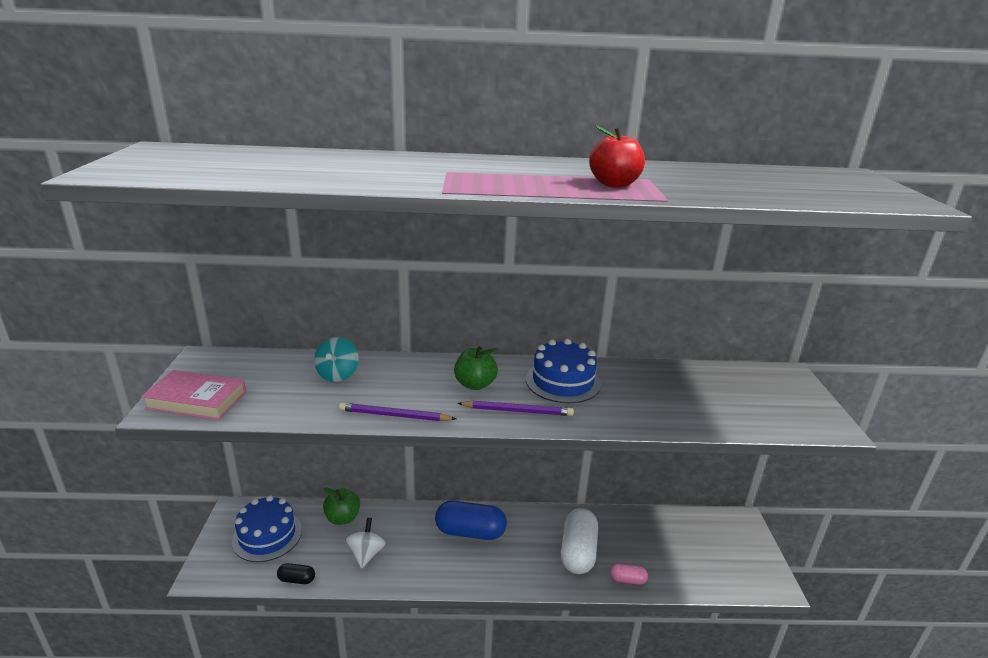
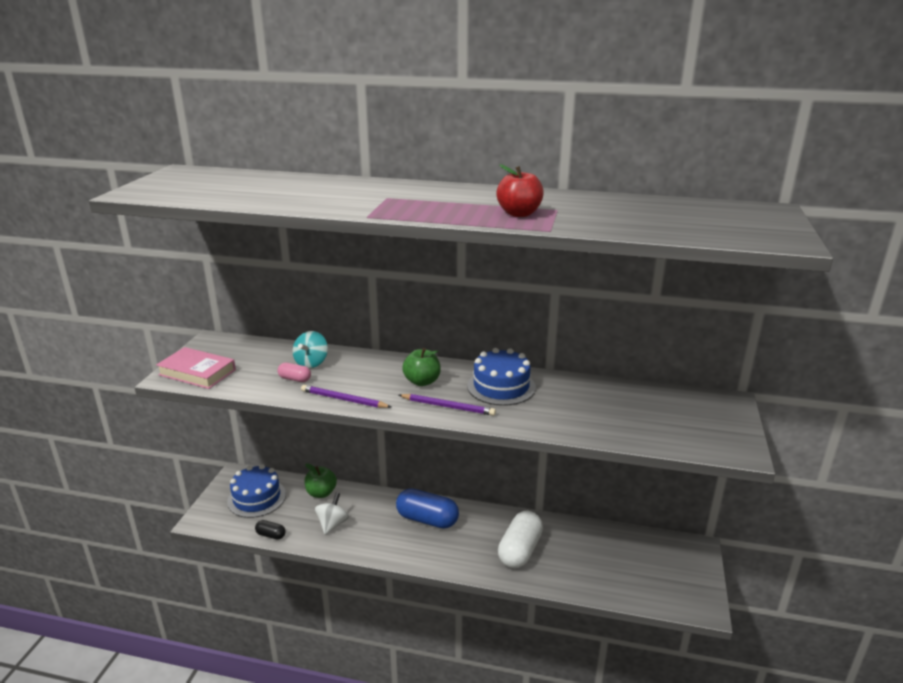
camera: 15 degrees right, 0 degrees up
(628, 580) = (557, 580): pink capsule -> pink capsule (295, 379)

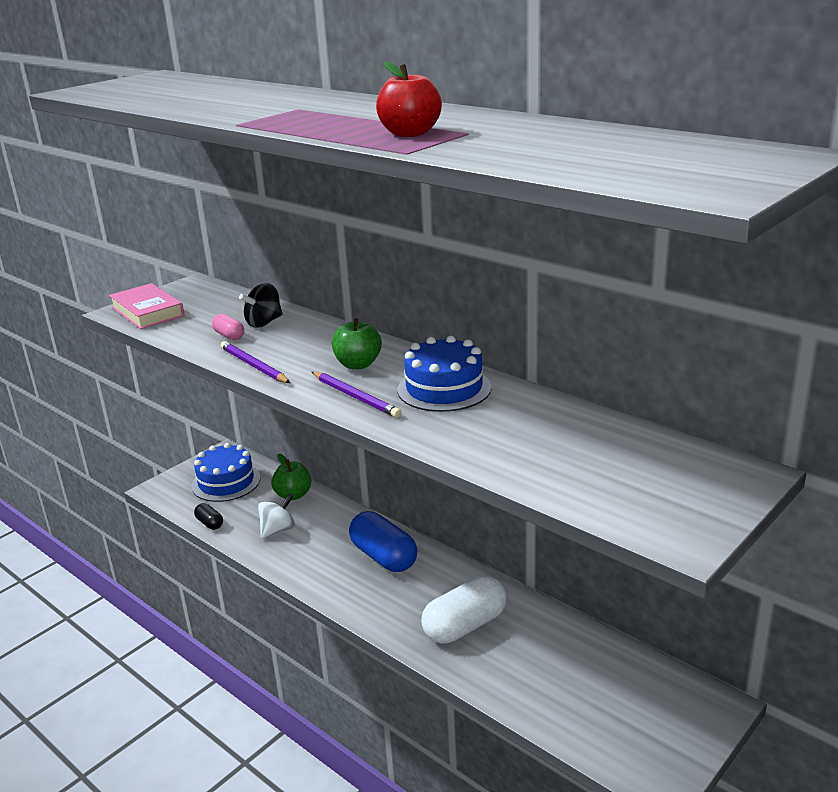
camera: 30 degrees right, 0 degrees up
(311, 363) = (264, 323): turquoise spinning top -> black spinning top

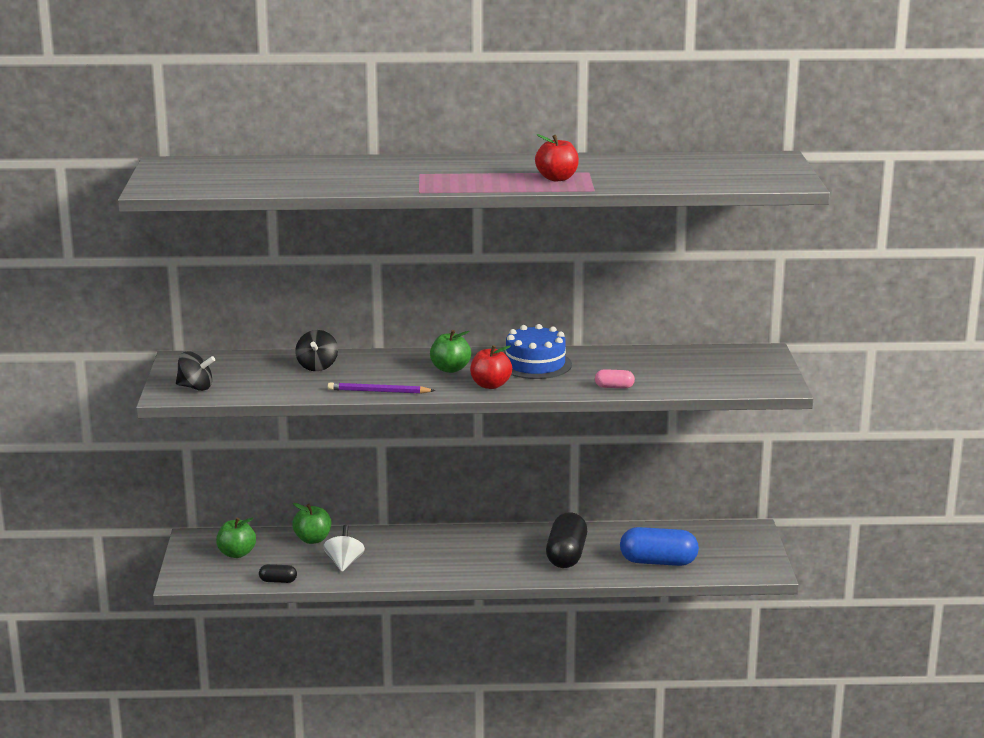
camera: 45 degrees left, 5 degrees down
(147, 312) = (195, 387): pink book -> black spinning top
(226, 482) = (236, 553): blue cake -> green apple
(229, 336) = (311, 381): pink capsule -> pink capsule (614, 387)
(355, 397) = (490, 385): purple pencil -> red apple
(383, 557) = (451, 545): blue capsule -> blue capsule (658, 562)
(465, 625) = (566, 555): white capsule -> black capsule

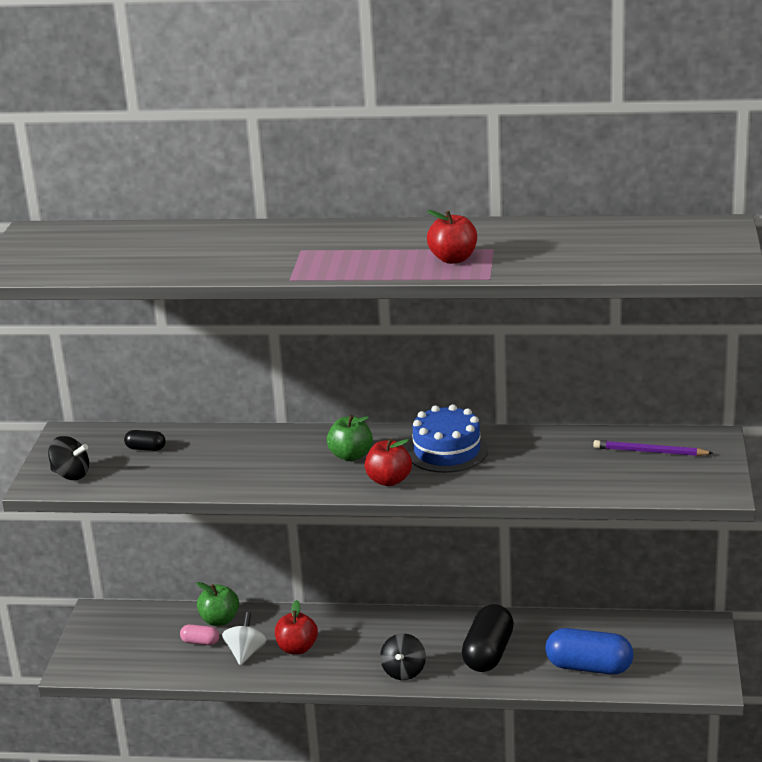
camera: 10 degrees right, 5 degrees up
(236, 553) = (136, 635): green apple -> none
(278, 581) = (171, 674): black capsule -> black capsule (146, 448)
(317, 366) = (208, 448): black spinning top -> black spinning top (404, 671)
(378, 391) = (264, 486): purple pencil -> purple pencil (650, 452)
(391, 558) = (297, 648): none -> red apple
(614, 387) = (527, 487): pink capsule -> pink capsule (200, 642)

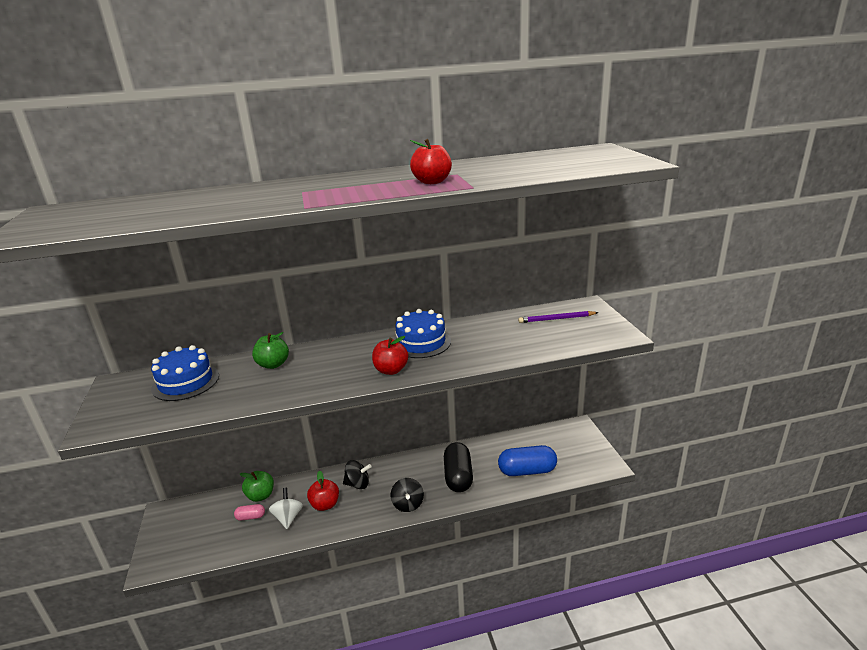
camera: 20 degrees left, 0 degrees up
(71, 475) = (122, 415): black spinning top -> black spinning top (358, 484)
(146, 448) = (186, 382): black capsule -> blue cake
(351, 455) = (353, 358): green apple -> green apple (273, 364)

